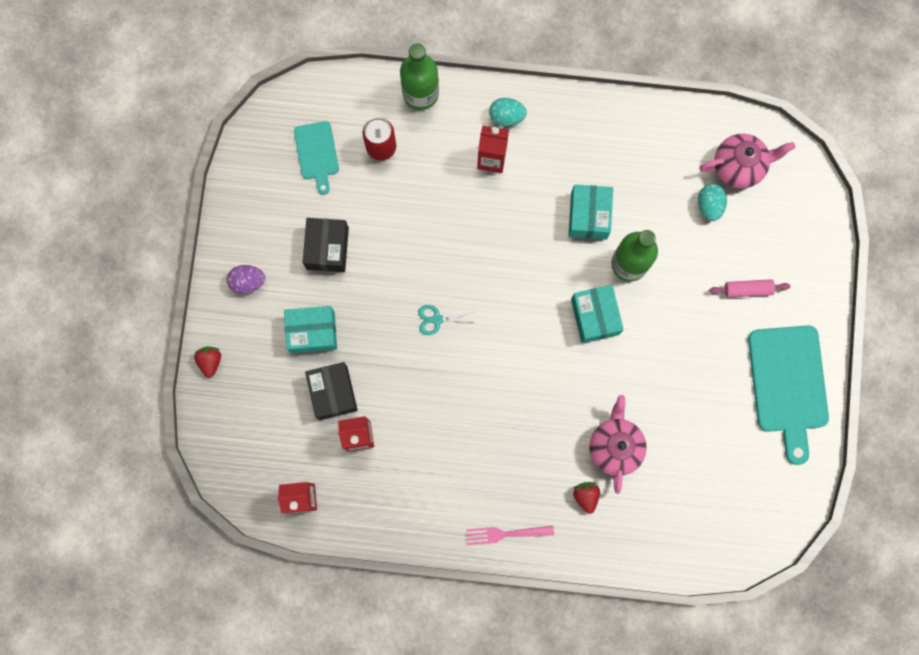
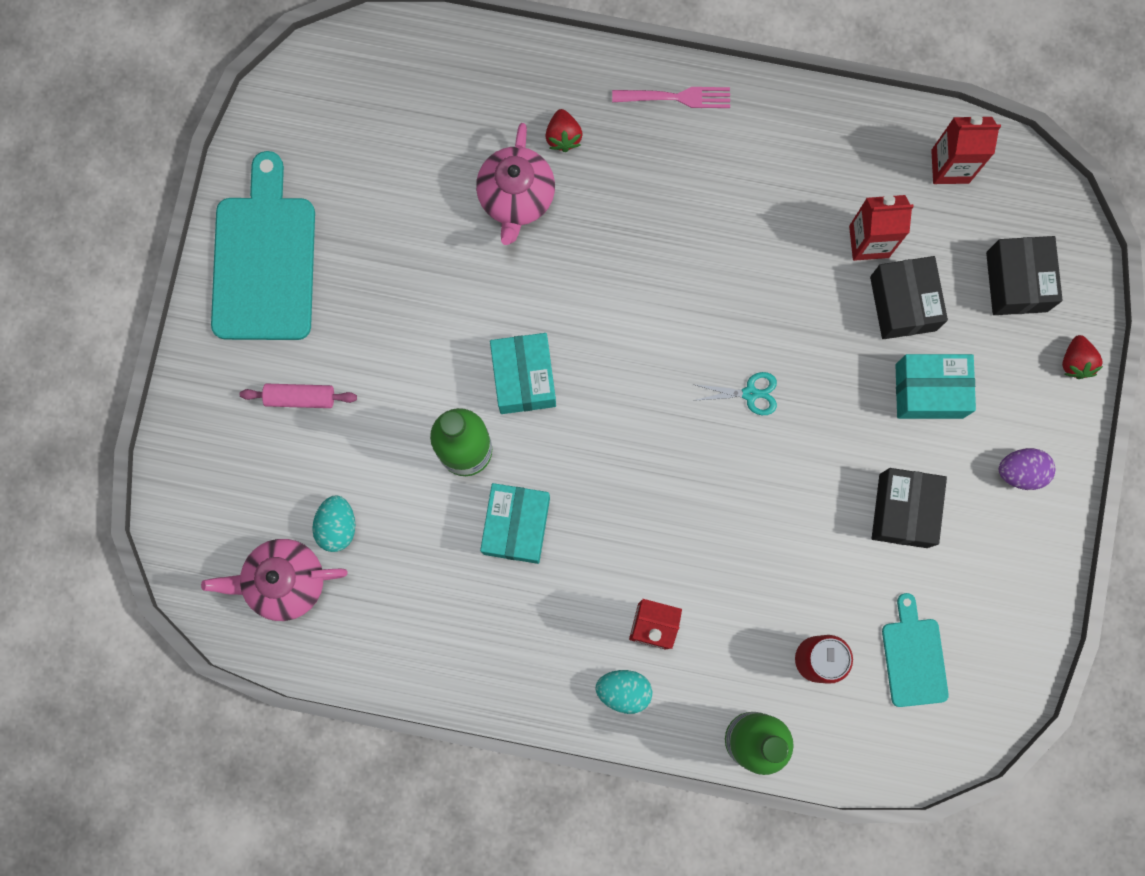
camera: 175 degrees left, 0 degrees up
(253, 415) = (1016, 282): none -> black box

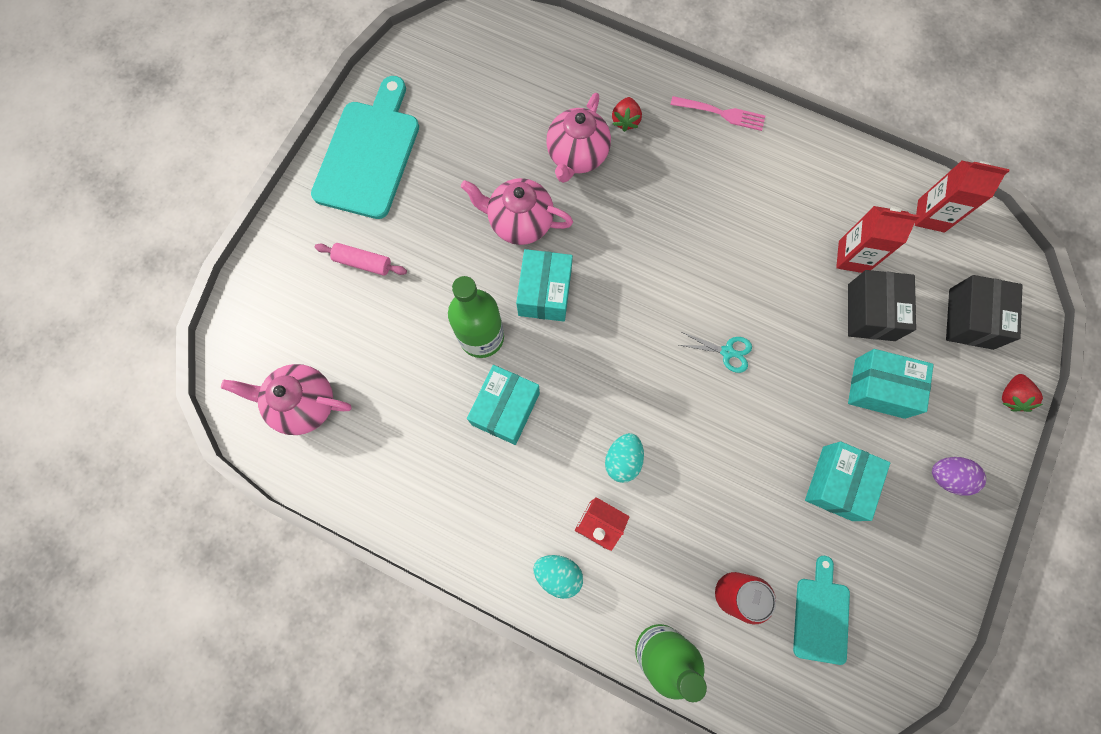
camera: 15 degrees right, 5 degrees down
(337, 526) = (360, 370): turquoise egg -> turquoise egg (623, 460)
(471, 300) = (519, 222): none -> pink teapot
(903, 510) = (837, 483): black box -> turquoise box

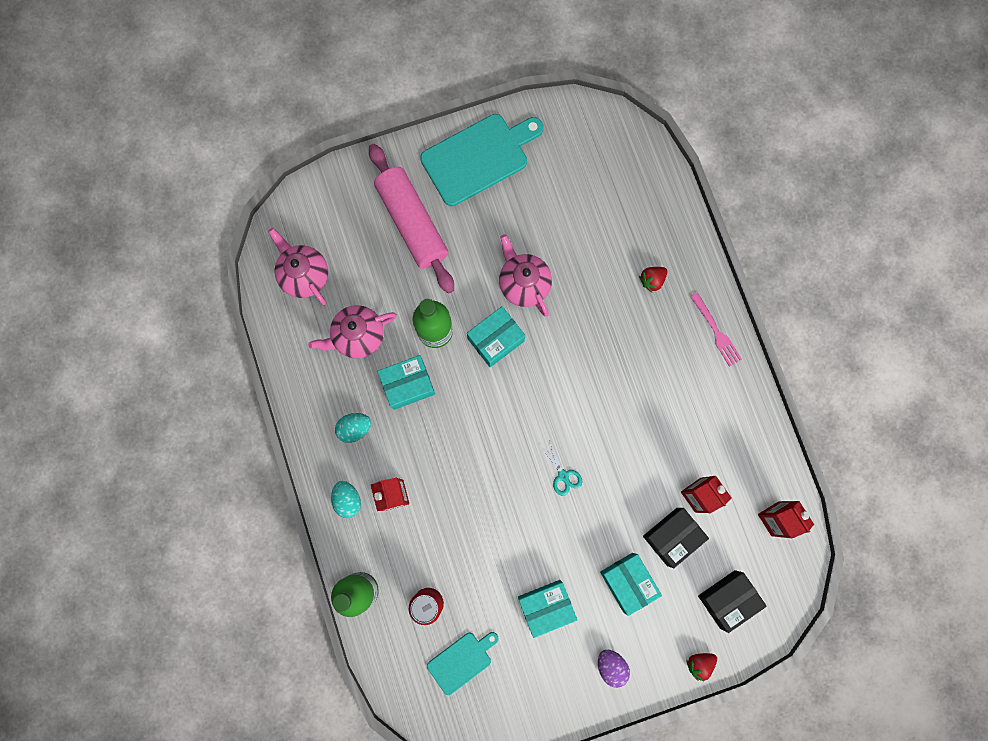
camera: 45 degrees right, 5 degrees up
(363, 262) = (412, 223): pink rolling pin -> pink rolling pin, size x2.25
(576, 156) = (599, 275): pink teapot -> pink teapot (358, 336)
(623, 460) = (442, 475): turquoise egg -> turquoise egg (354, 428)

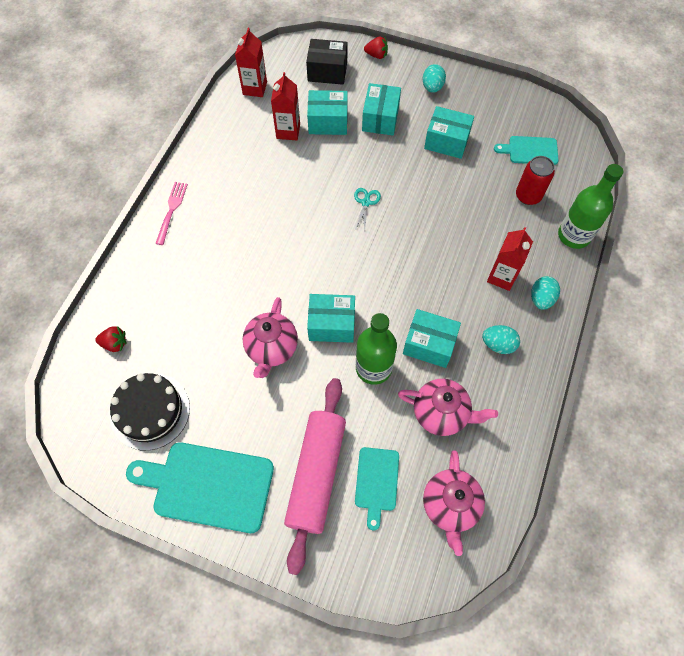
camera: 140 degrees left, 15 degrees down
(366, 250) = (376, 482): none -> turquoise cutting board
(566, 170) = (150, 411): none -> black cake
(611, 665) = (432, 87): purple egg -> turquoise egg
(652, 280) = (177, 276): red strawberry -> red strawberry (115, 343)
(672, 536) = (328, 122): black box -> turquoise box

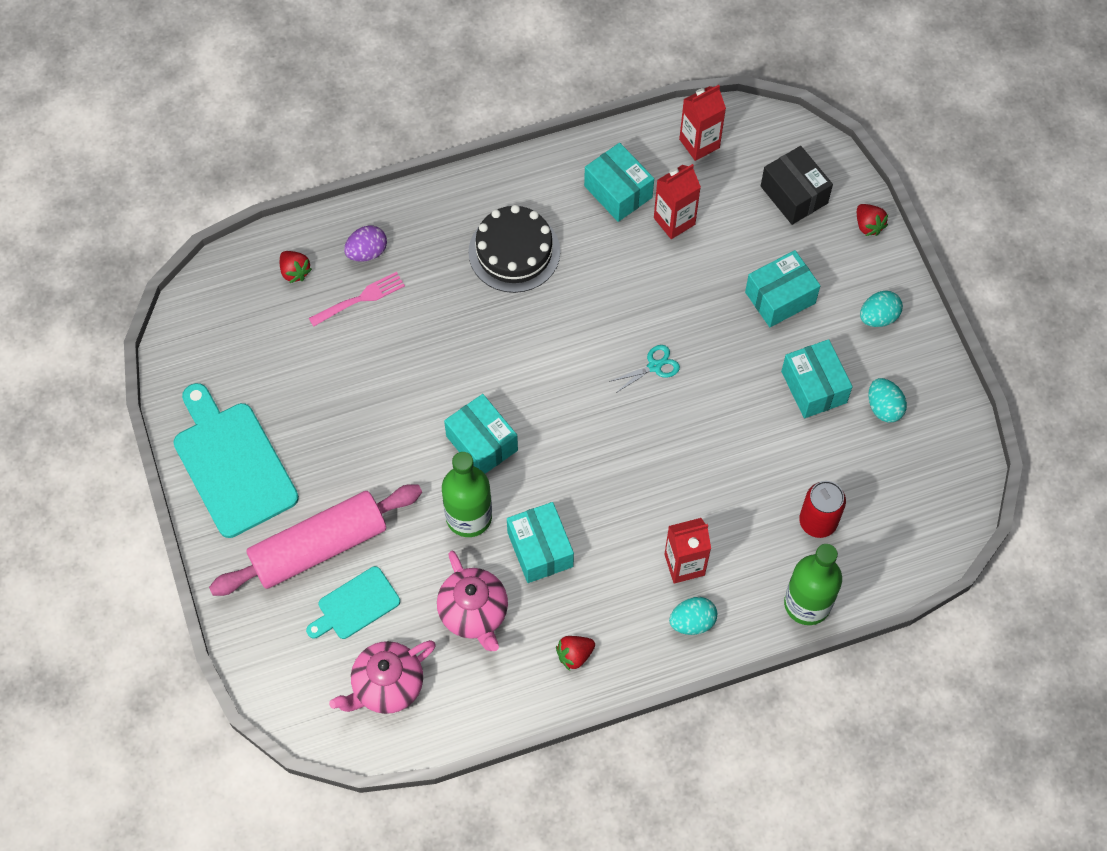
camera: 50 degrees right, 0 degrees up
(145, 293) = (367, 252): none -> purple egg
(150, 411) = (258, 358): black cake -> black cake (514, 252)
(171, 211) = (475, 196): pink fork -> pink fork (360, 299)
(272, 349) = (408, 410): pink teapot -> none
(328, 122) = (724, 249): turquoise box -> turquoise box (618, 192)
(498, 344) = (598, 615): turquoise egg -> turquoise egg (884, 407)
(514, 376) = (574, 655): none -> red strawberry
(530, 150) = (885, 482): turquoise cutting board -> none

